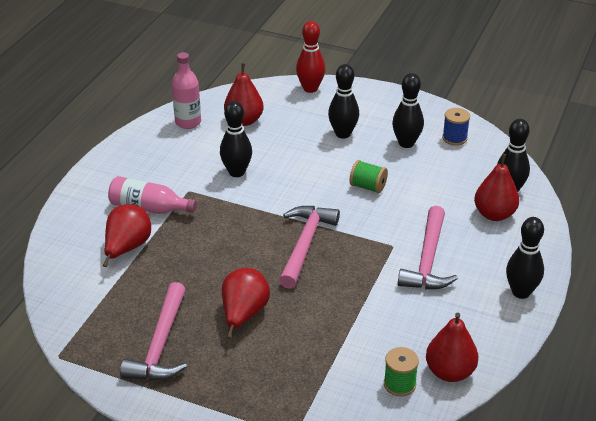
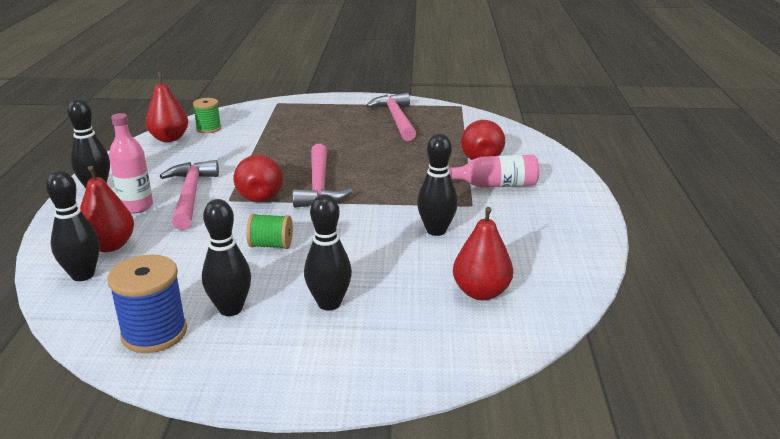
camera: 160 degrees right, 10 degrees down
(188, 122) = (552, 274): pink bottle -> pink bottle (136, 206)
(243, 314) = (346, 140): red pear -> red pear (261, 195)
(310, 88) = (420, 371): red bowling pin -> none
(454, 138) = (154, 333): blue spool -> blue spool, size x1.60

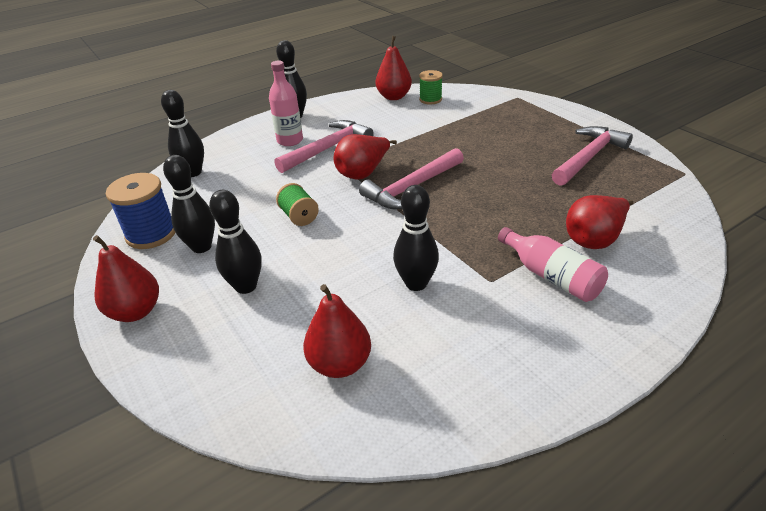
camera: 55 degrees right, 10 degrees up
(109, 246) = (234, 161): red pear -> red pear (135, 311)

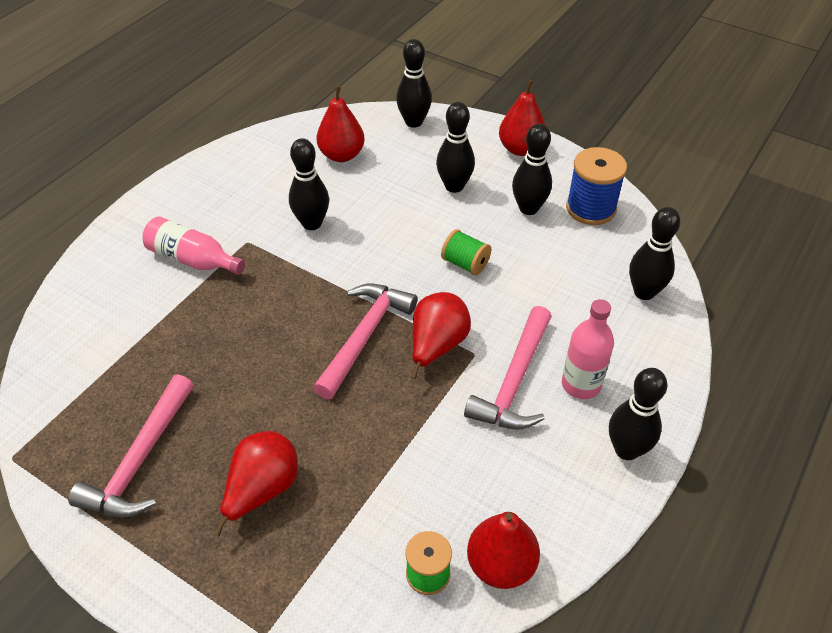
camera: 155 degrees right, 10 degrees up
(212, 393) = (414, 122): none -> black bowling pin
(594, 239) = (148, 312): red pear -> red pear (262, 490)

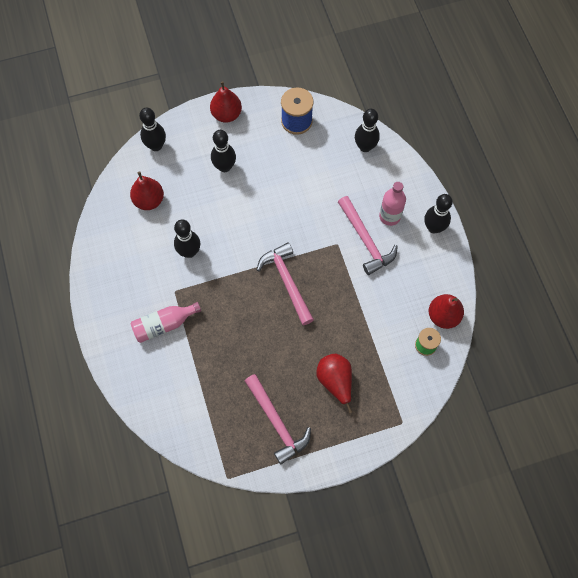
camera: 50 degrees left, 20 degrees up
(437, 346) = (319, 256): red pear -> none
(465, 263) = (281, 204): green spool -> none
(528, 208) = (271, 147): black bowling pin -> none

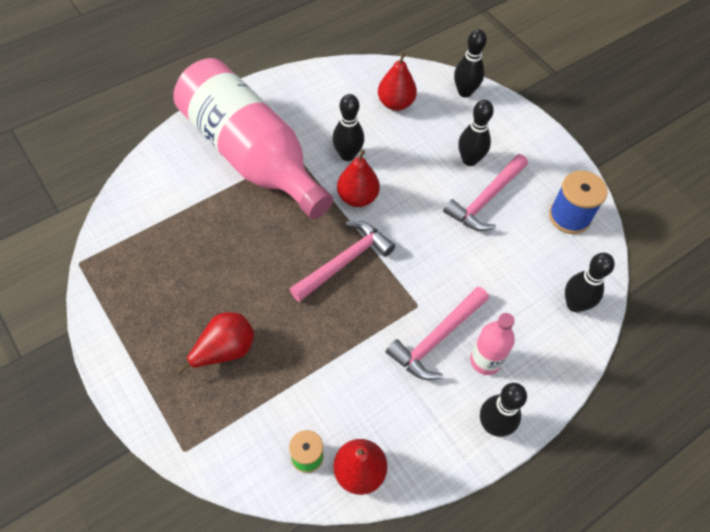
camera: 70 degrees right, 10 degrees down
(164, 324) = (251, 155): pink bottle -> pink bottle, size x2.41
(226, 114) = (539, 144): red pear -> red pear (357, 197)
(277, 422) = (156, 297): pink hammer -> pink hammer (486, 200)

